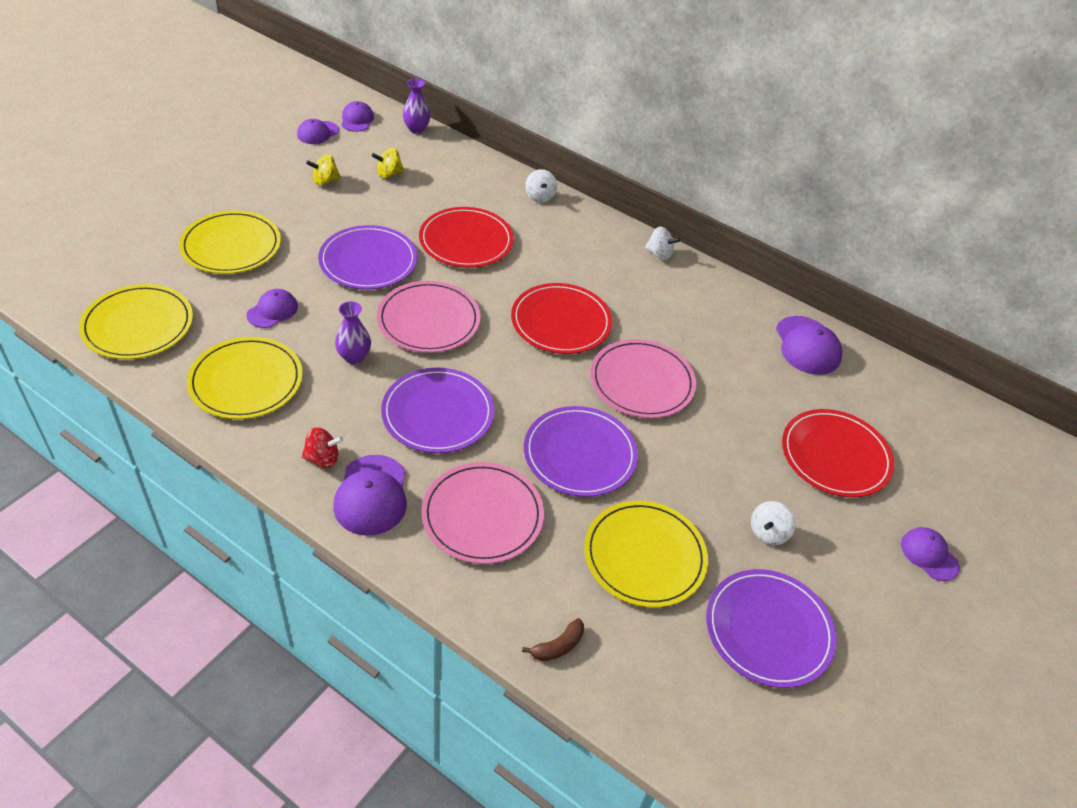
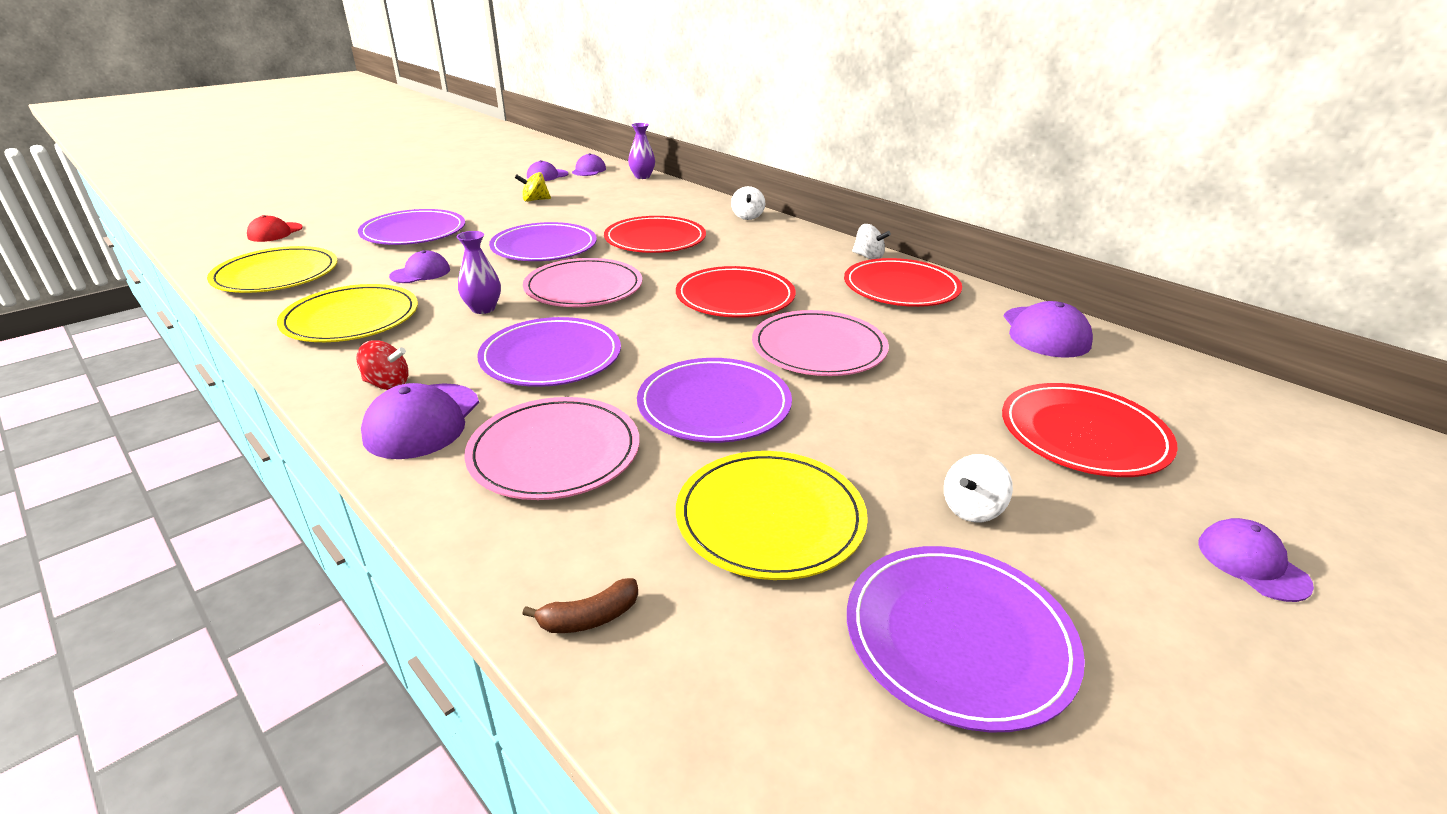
camera: 15 degrees right, 15 degrees down
(91, 257) = (275, 232): none -> red cap
(231, 246) = (414, 232): yellow plate -> purple plate
(389, 174) = (600, 198): yellow spinning top -> none
(693, 296) = (901, 287): none -> red plate

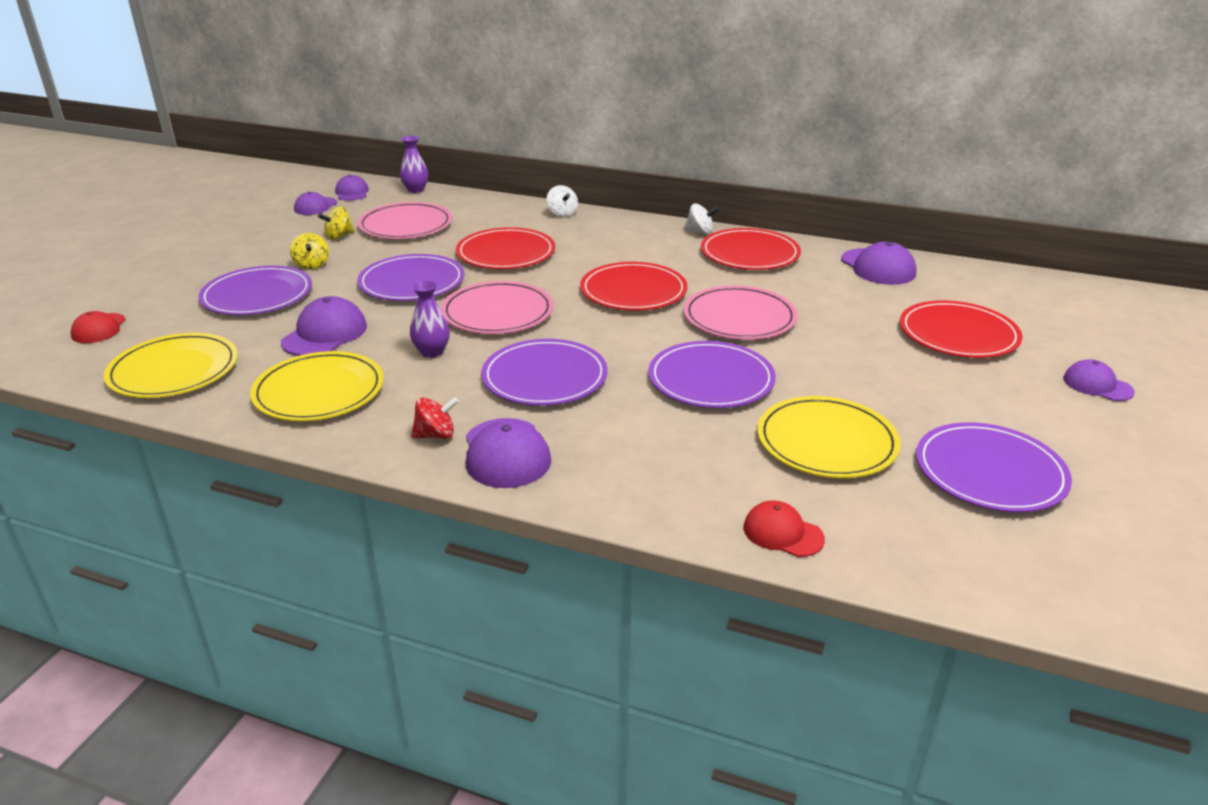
camera: 25 degrees left, 0 degrees up
(420, 273) = (325, 334): purple cap -> purple cap, size x1.56
(485, 217) = (312, 265): none -> yellow spinning top
(554, 452) = (637, 445): pink plate -> pink plate (405, 225)
(589, 618) = (783, 533): brown banana -> red cap
(972, 509) = (936, 400): white spinning top -> none

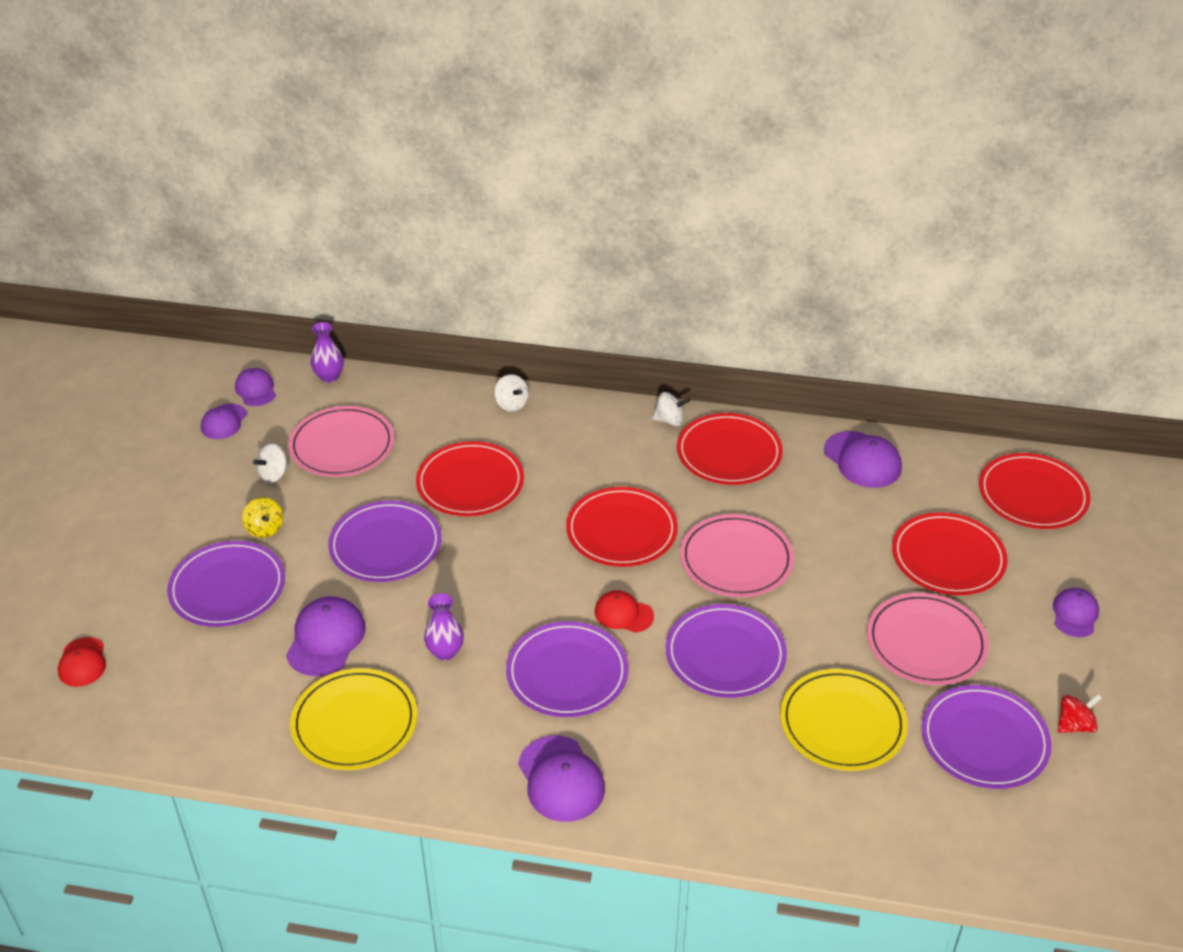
camera: 10 degrees left, 10 degrees up
(174, 370) = (195, 713): yellow plate -> none
(338, 236) = (274, 474): yellow spinning top -> white spinning top
(436, 435) = (489, 765): red spinning top -> red spinning top (1074, 725)
(497, 312) = (492, 582): pink plate -> pink plate (926, 642)
(783, 533) = (820, 837): red cap -> red cap (623, 614)
(1050, 301) = (1032, 495): none -> red plate
(1097, 385) = (1075, 614): purple cap -> purple cap turned 75 degrees clockwise

